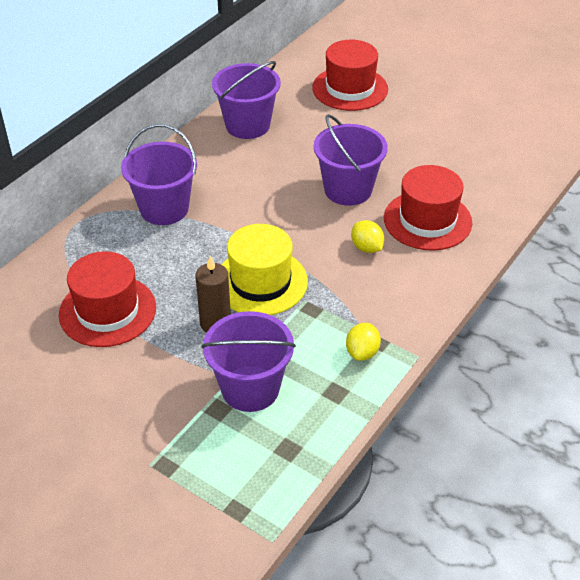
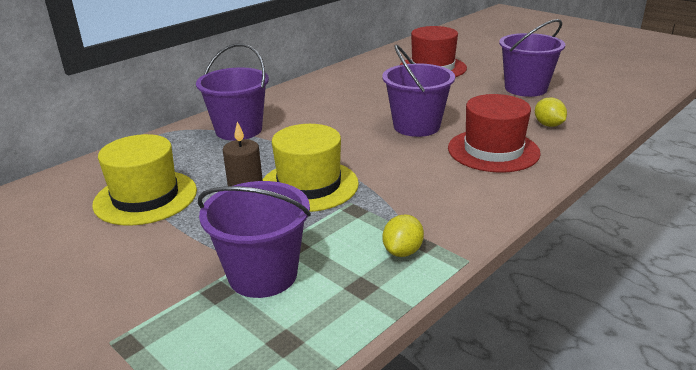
camera: 10 degrees right, 15 degrees down
(107, 311) = (145, 197): red hat -> yellow hat
(247, 125) = (336, 84): purple bucket -> purple bucket (525, 88)
(366, 248) = (426, 166): yellow lemon -> yellow lemon (548, 125)

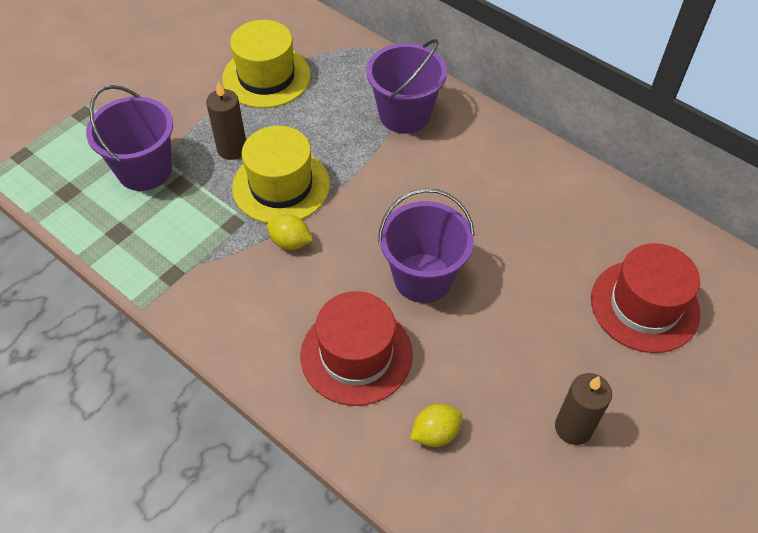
camera: 85 degrees right, 25 degrees up
(402, 251) = (162, 260): yellow lemon -> yellow lemon (290, 242)
(525, 88) = (573, 428): purple bucket -> brown candle

